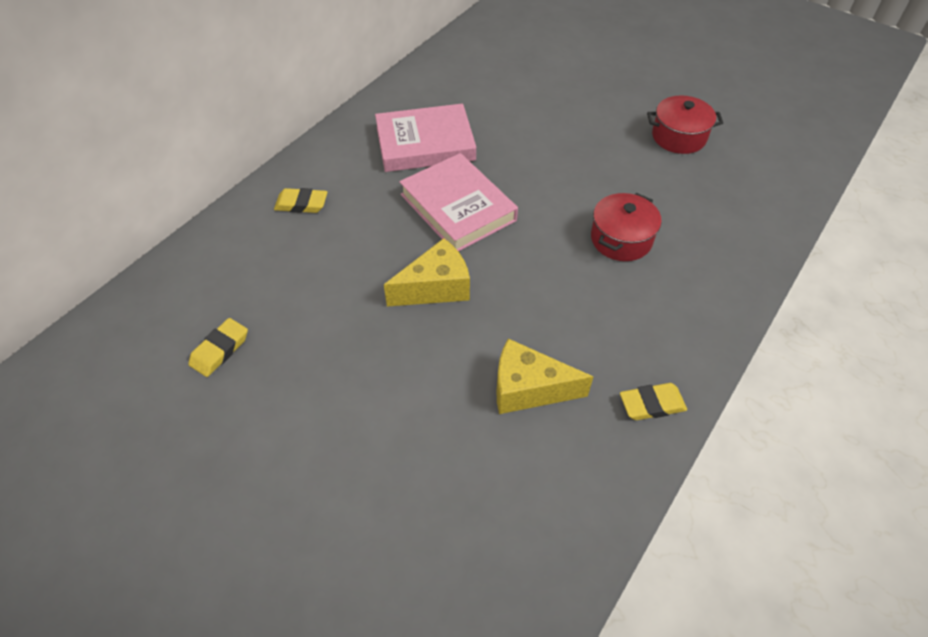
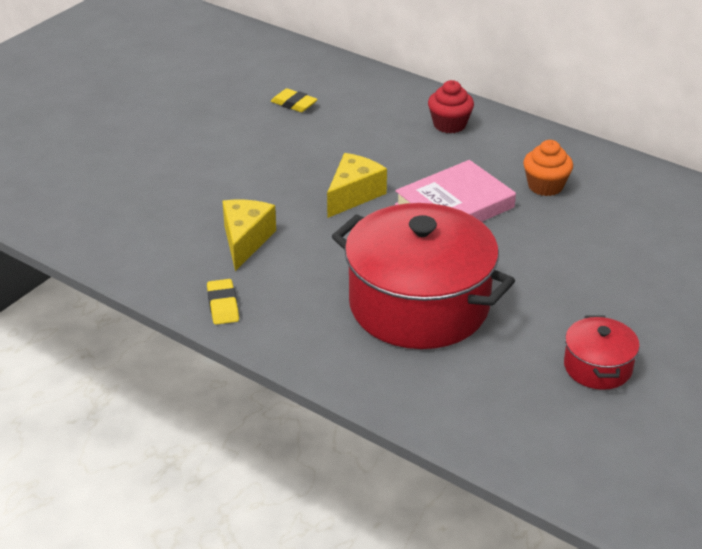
camera: 90 degrees right, 15 degrees down
(301, 204) = (449, 124): yellow eraser -> red cupcake
(425, 144) = (545, 186): pink book -> orange cupcake
(435, 287) = (353, 195): yellow cheese -> yellow cheese turned 120 degrees counterclockwise
(621, 239) = (419, 305): red pot -> red pot, size x2.18

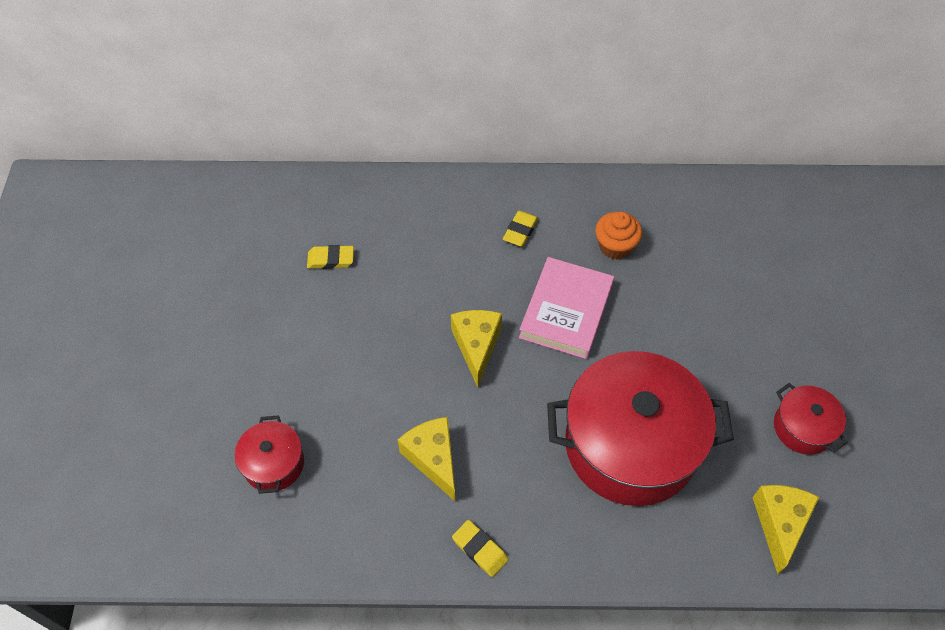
camera: 35 degrees left, 20 degrees up
(126, 191) = (274, 463): none -> red pot
(449, 124) = (484, 213): red cupcake -> none
(469, 146) = (520, 231): none -> yellow eraser
(501, 414) = (779, 524): none -> yellow cheese

